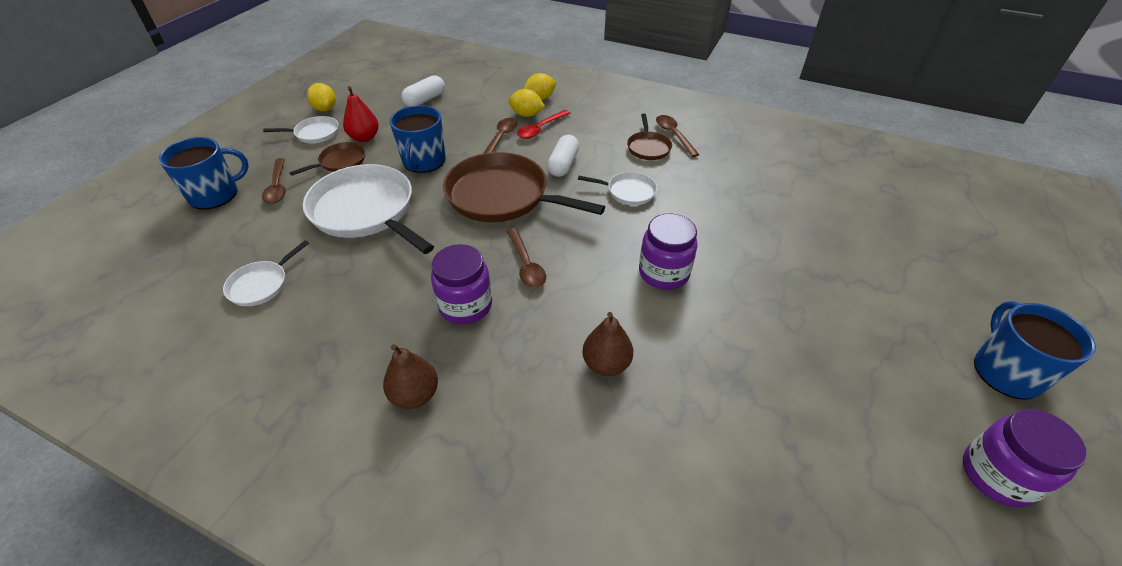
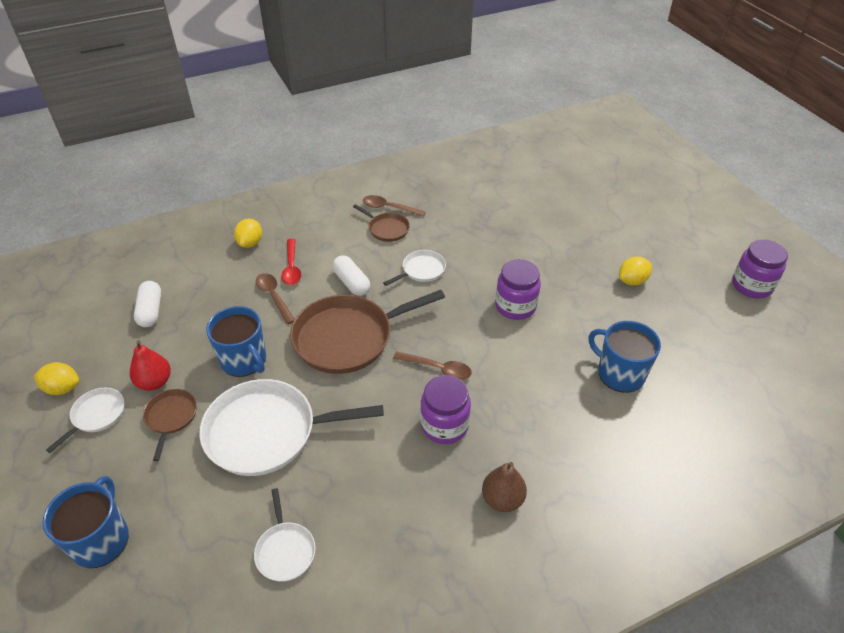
camera: 50 degrees left, 0 degrees up
(277, 187) = (152, 482): brown spoon -> none
(526, 115) = (262, 264): yellow lemon -> yellow lemon (632, 281)
(606, 364) = (563, 383): brown pear -> none
(1006, 371) = (702, 233): blue mug -> blue mug (619, 373)

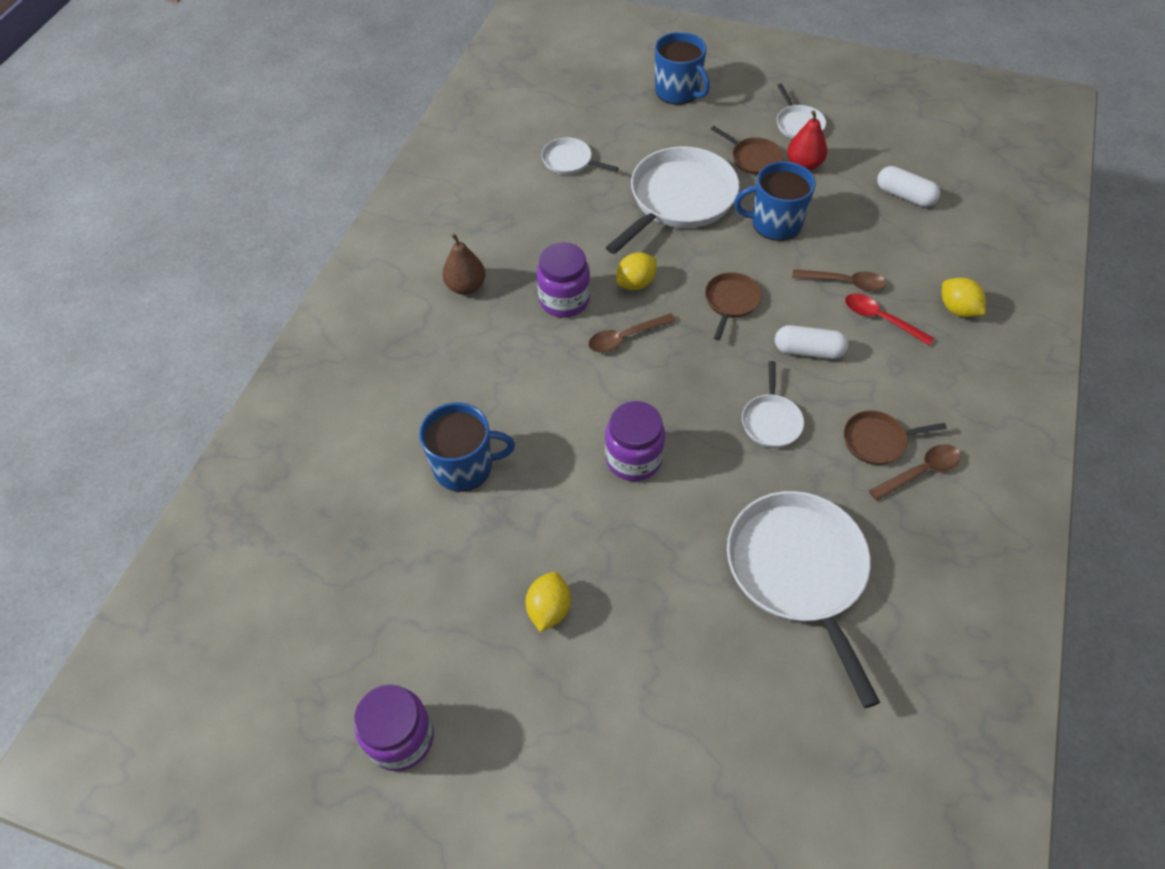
camera: 135 degrees right, 10 degrees up
(62, 388) = (849, 117): yellow lemon -> yellow lemon (635, 283)
(348, 338) = (731, 301): brown pan -> brown pan, size x0.48
(495, 217) = (798, 571): none -> white pan

